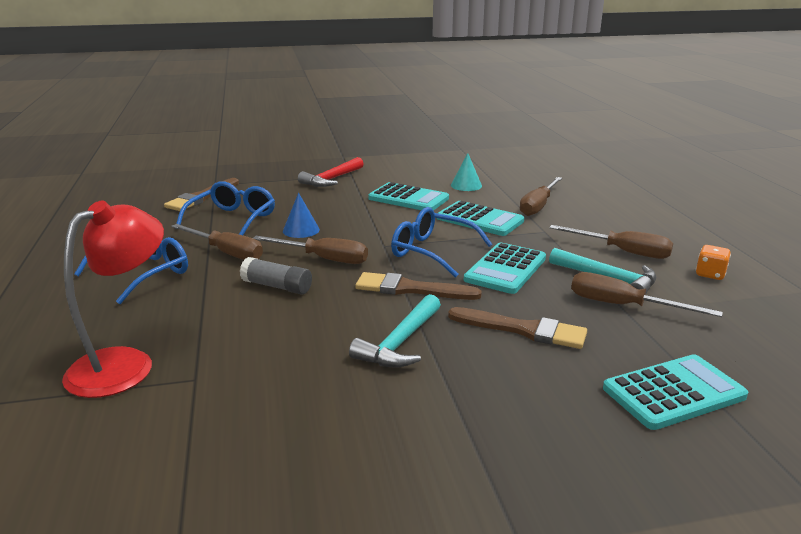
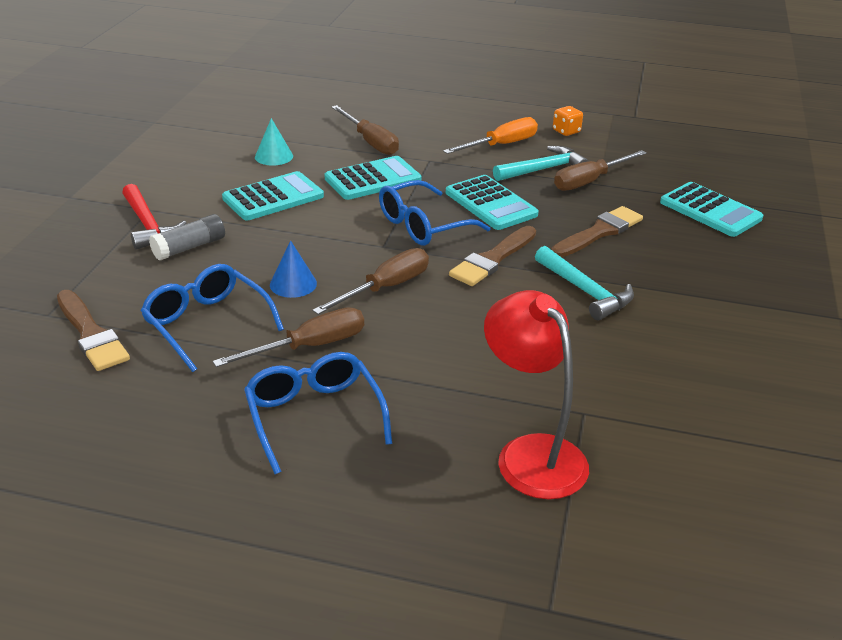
camera: 65 degrees left, 10 degrees up
(277, 286) = (428, 330): grey glue stick -> grey glue stick (189, 247)
(623, 251) = (501, 145): brown screwdriver -> orange screwdriver
(673, 392) = (710, 210): turquoise calculator -> turquoise calculator turned 135 degrees clockwise

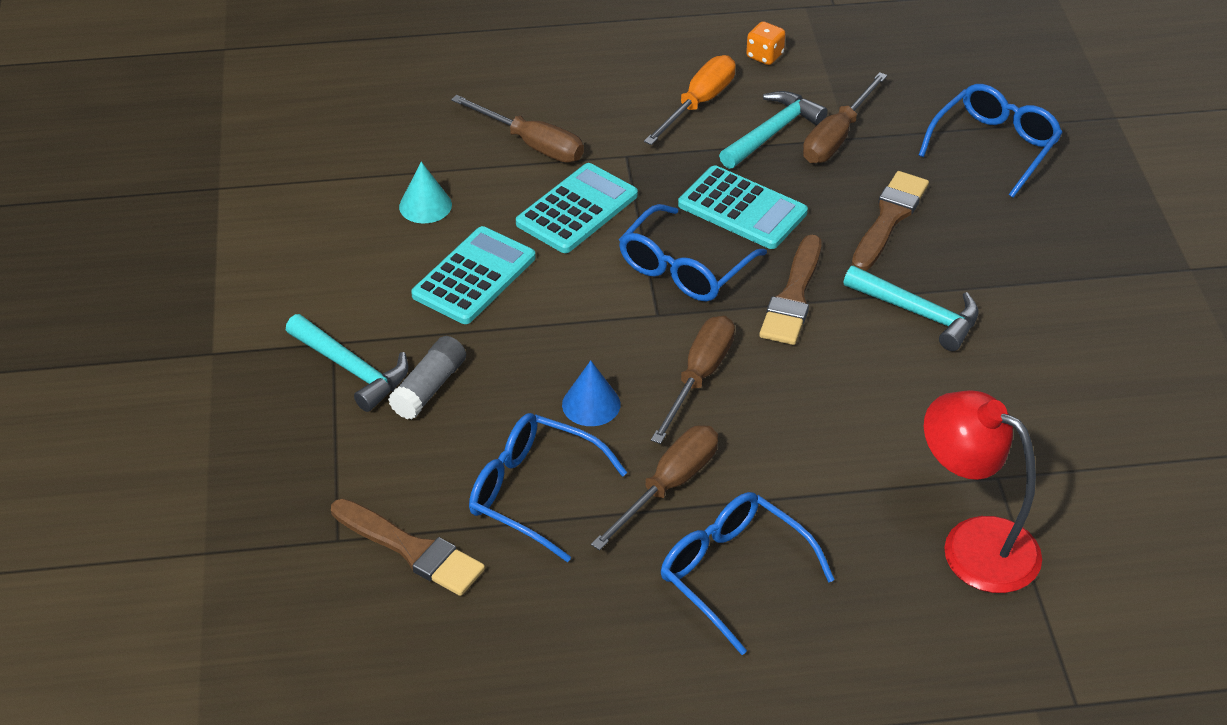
camera: 20 degrees left, 10 degrees up
(148, 225) = (351, 369): red hammer -> turquoise hammer
(710, 210) = (995, 146): turquoise calculator -> blue glasses

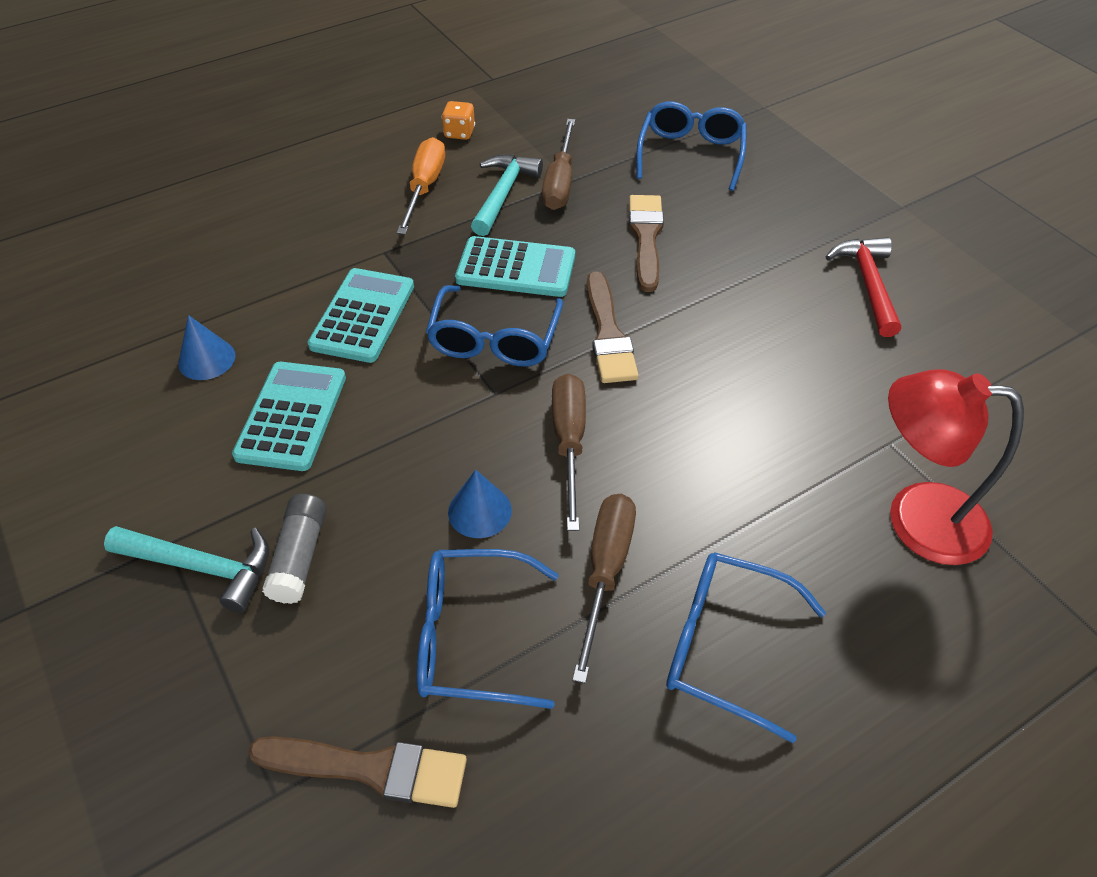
camera: 25 degrees left, 5 degrees up
(425, 205) = (206, 359): turquoise cone -> blue cone
(532, 144) = (288, 267): brown screwdriver -> none
(918, 313) = (723, 313): turquoise hammer -> none
(1087, 333) = (867, 284): none -> red hammer

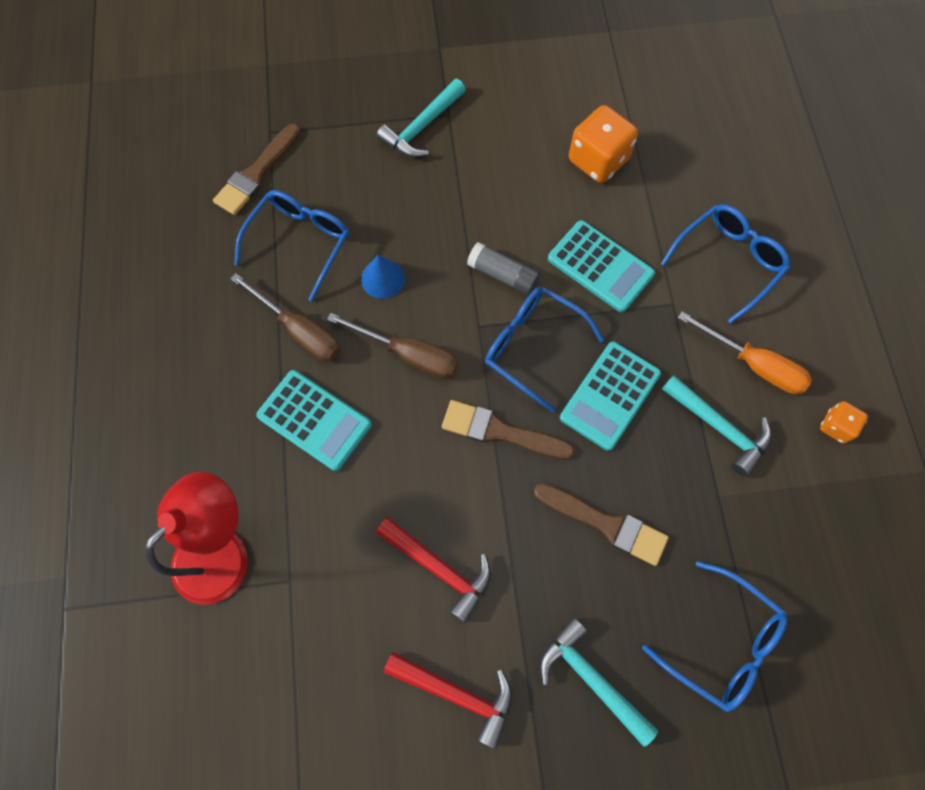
camera: 115 degrees right, 20 degrees up
(206, 359) = (598, 161): blue cone -> orange dice
(291, 416) = (518, 197): turquoise calculator -> turquoise calculator (314, 420)
(299, 557) = (402, 175): grey glue stick -> grey glue stick (503, 275)
(559, 182) = (719, 485): brown screwdriver -> none
(724, 646) = (214, 371): blue glasses -> blue glasses (728, 262)
(776, 332) = (439, 568): none -> red hammer
(781, 212) = (591, 678): none -> turquoise hammer

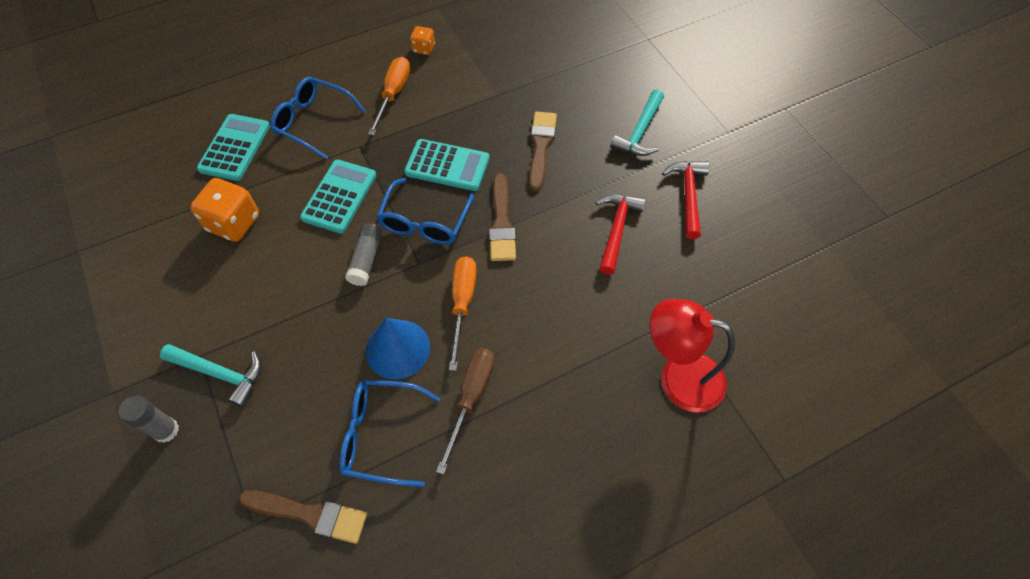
camera: 110 degrees left, 10 degrees down
(314, 420) = (546, 353): turquoise calculator -> turquoise calculator (235, 148)
(382, 278) = (397, 349): blue cone -> blue cone, size x1.57
(384, 82) = (166, 430): none -> grey glue stick
(408, 355) = (462, 304): brown screwdriver -> orange screwdriver
(718, 427) = (447, 103): turquoise hammer -> none
(722, 642) = (585, 77): blue glasses -> none

